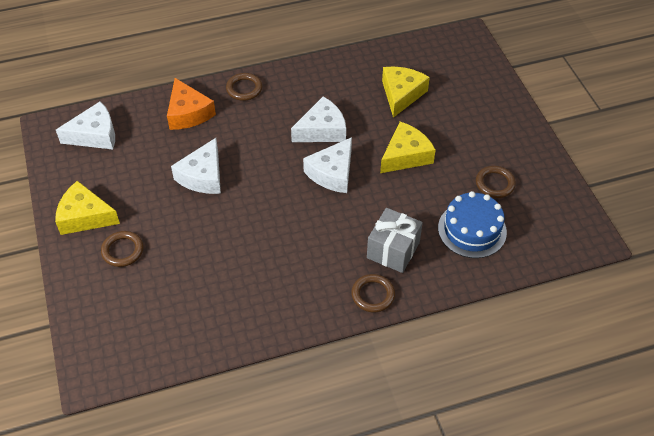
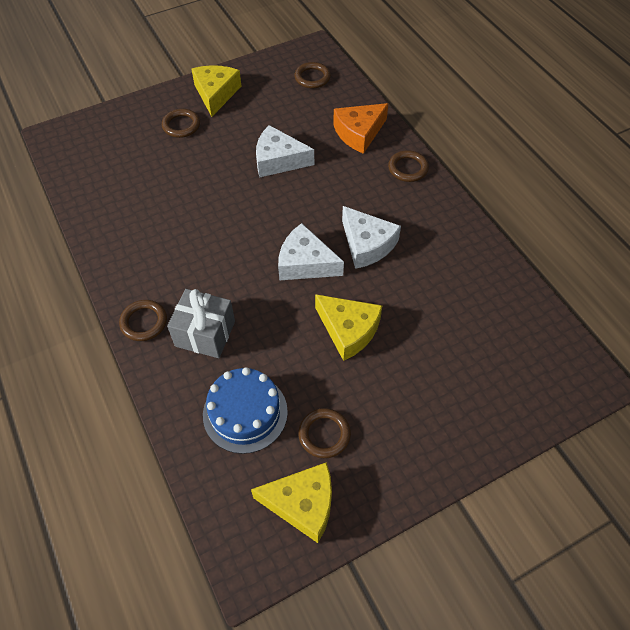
camera: 80 degrees right, 5 degrees up
(95, 135) = (312, 78): white cheese -> brown ring
(401, 94) = (450, 314): yellow cheese -> yellow cheese (302, 504)

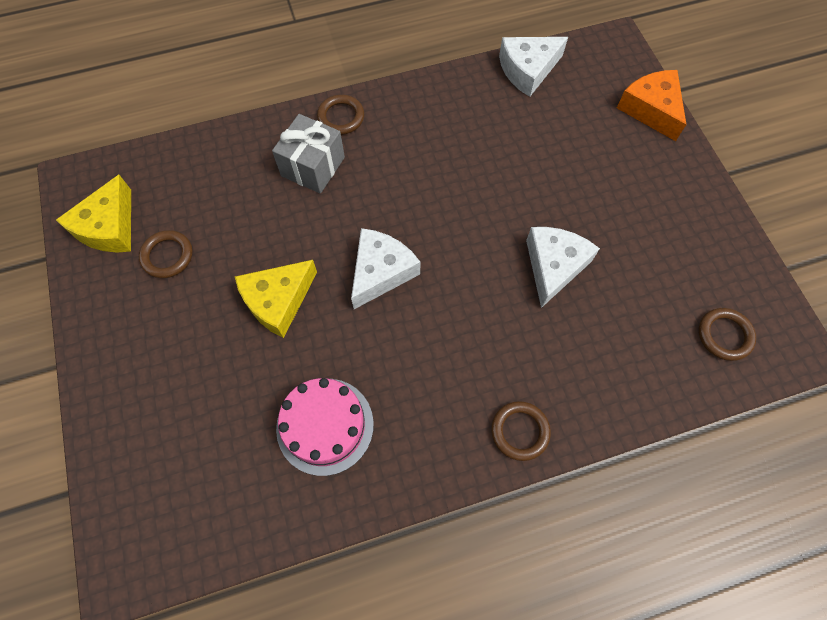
camera: 100 degrees right, 10 degrees up
(181, 125) = (627, 165): brown ring -> none
(216, 94) = (688, 207): yellow cheese -> none
(245, 413) = (214, 192): blue cake -> none
(359, 133) = (598, 378): orange cheese -> orange cheese (651, 109)
(367, 244) = (394, 346): white cheese -> white cheese (527, 70)
(441, 276) = (325, 426): none -> pink cake

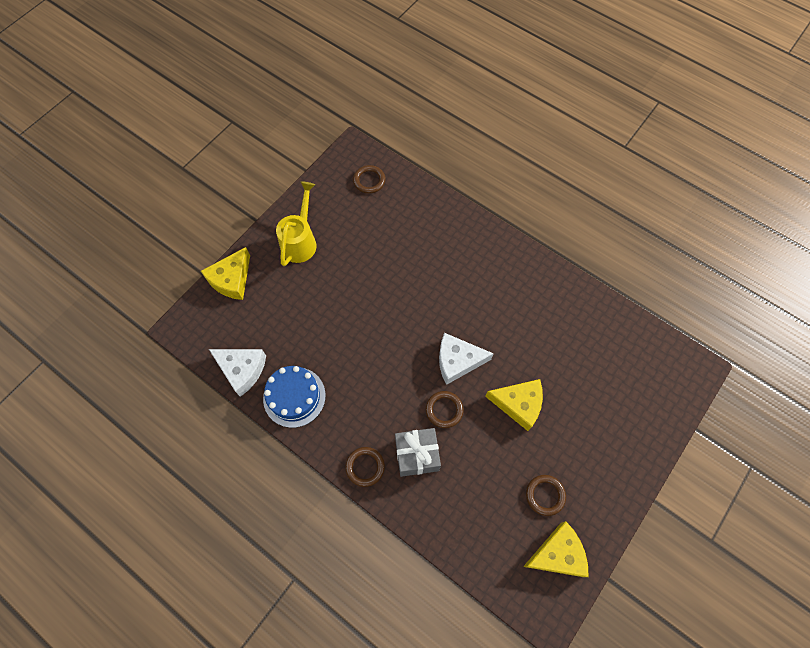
camera: 125 degrees left, 0 degrees up
(325, 426) = (561, 329): pink cake -> none
(463, 98) = (294, 397): none -> blue cake
(519, 431) = (490, 241): brown ring -> brown ring (444, 410)
(554, 266) = (386, 274): white cheese -> none
(651, 109) = (231, 280): orange cheese -> yellow cheese
(666, 201) = (300, 241): none -> yellow watering can

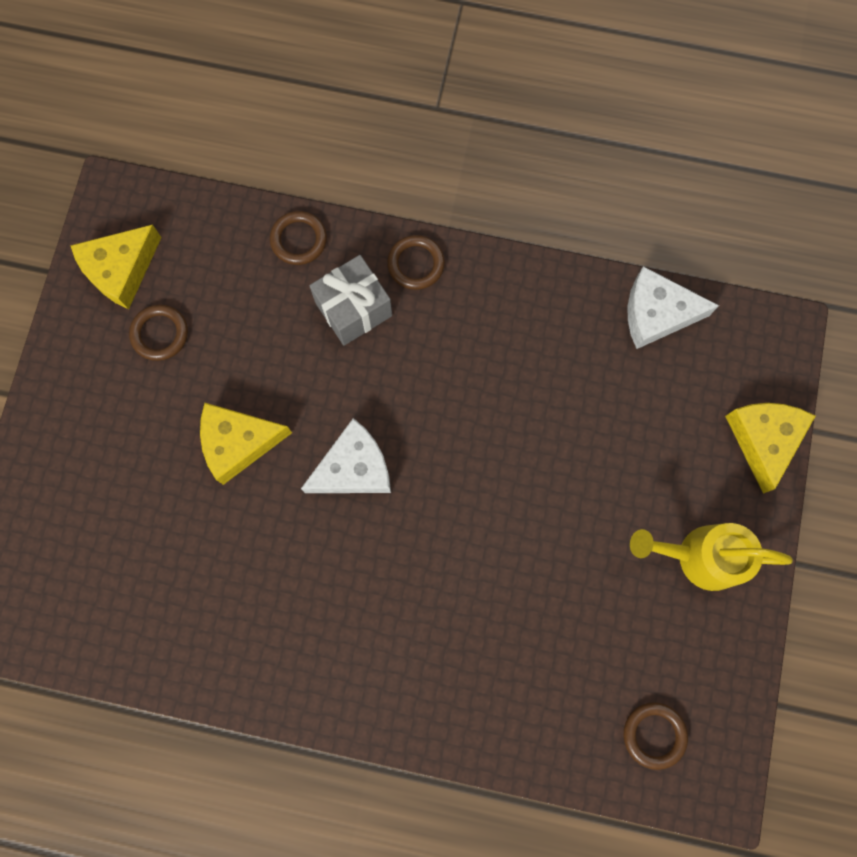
camera: 155 degrees right, 10 degrees up
(294, 397) = (561, 310): blue cake -> none
(300, 241) = (700, 556): yellow watering can -> yellow watering can turned 105 degrees clockwise
(444, 410) = (343, 386): brown ring -> brown ring (299, 240)

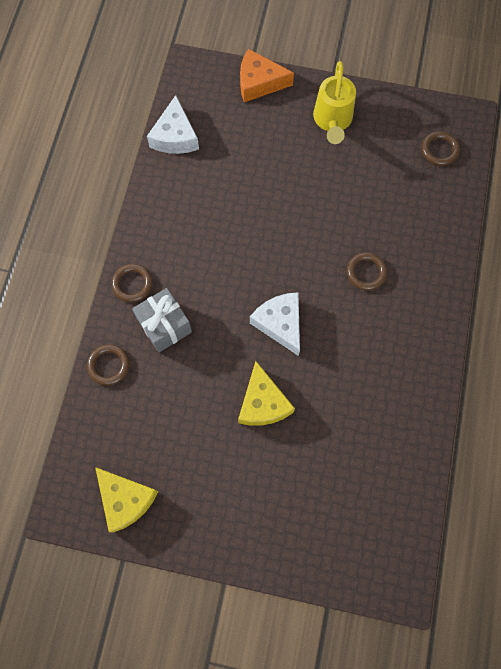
camera: 90 degrees left, 5 degrees down
(160, 334) = (179, 465): brown ring -> brown ring (366, 272)
(763, 439) = (259, 83): yellow cheese -> orange cheese

